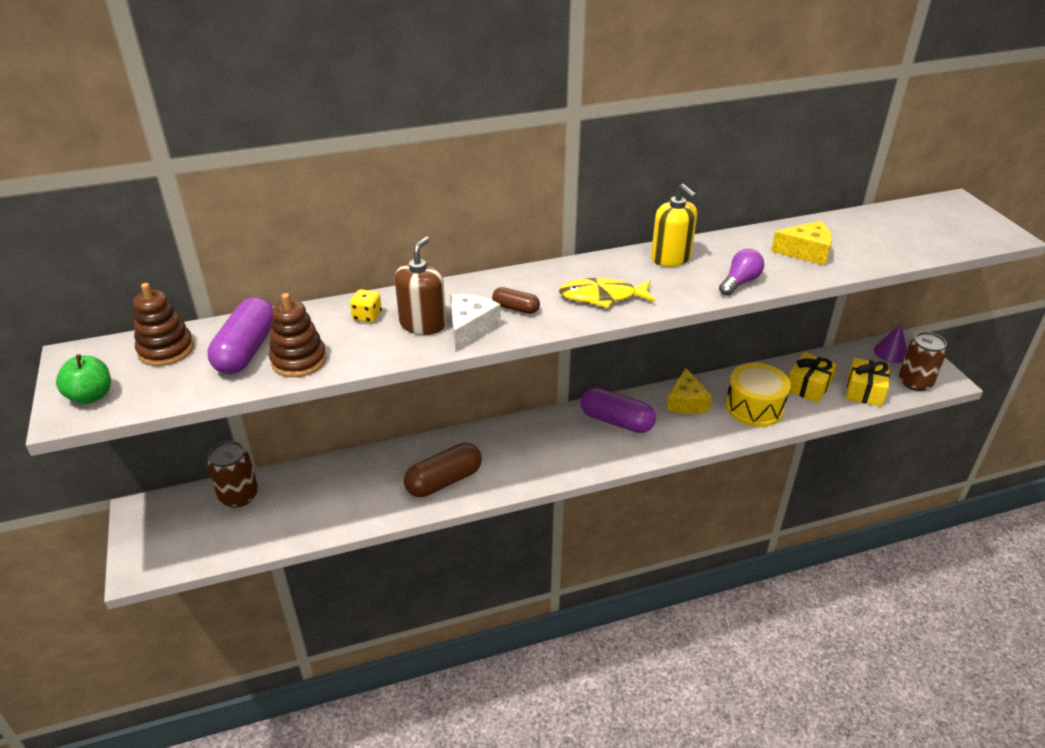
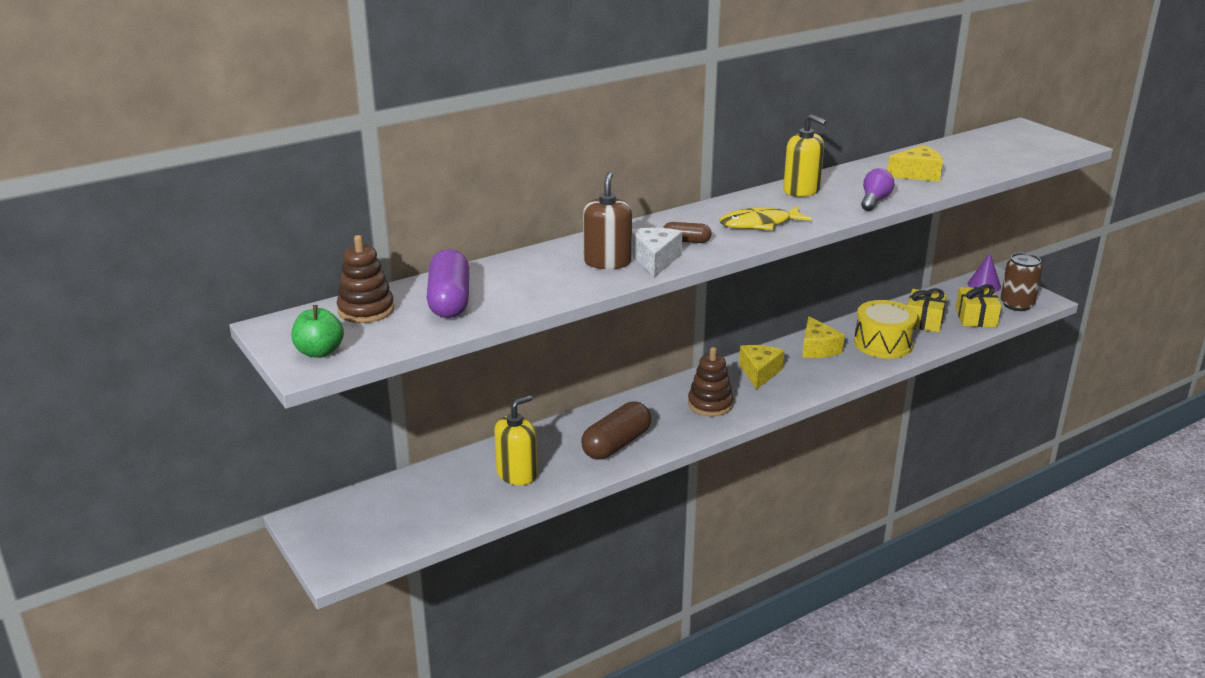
camera: 15 degrees left, 10 degrees down
(239, 496) = (407, 489): brown can -> none
(299, 360) = (508, 301): brown stacking toy -> brown stacking toy (710, 404)
(340, 498) = (517, 474): none -> yellow soap dispenser
(367, 316) = (548, 263): yellow dice -> none
(616, 421) = (759, 373): purple capsule -> yellow cheese

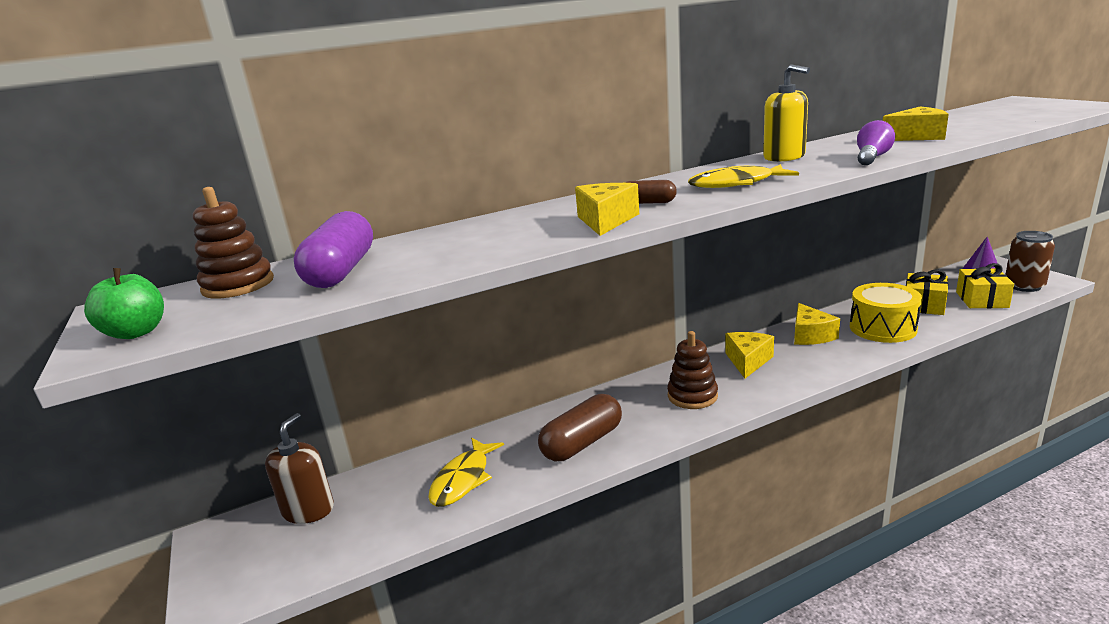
camera: 10 degrees right, 5 degrees down
(517, 474) = (463, 479): yellow soap dispenser -> yellow fish
(607, 262) = (548, 225): brown soap dispenser -> brown soap dispenser (308, 510)
(655, 260) = (606, 220): white cheese -> yellow cheese

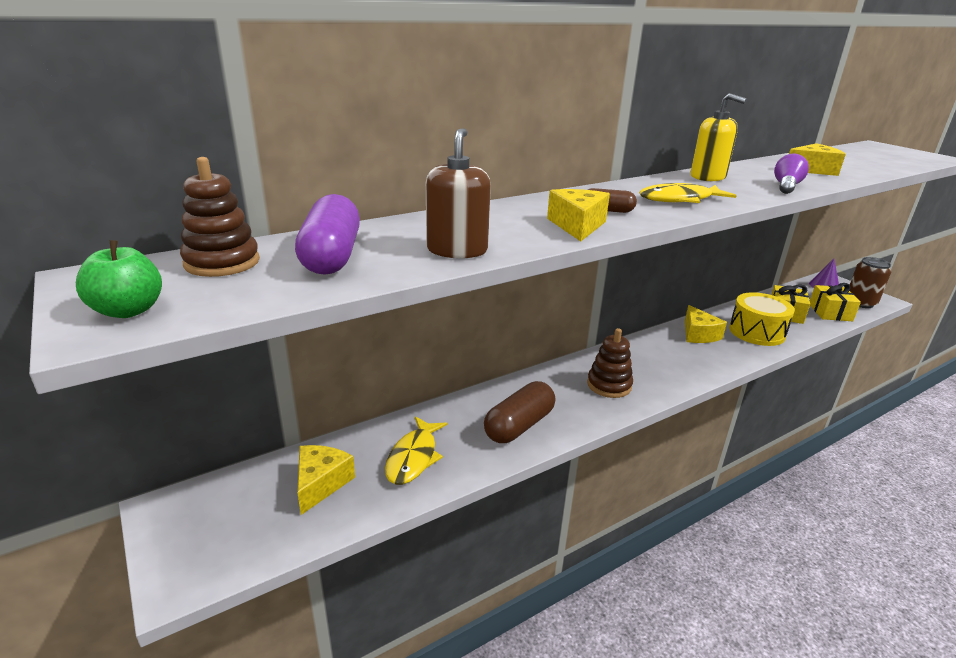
camera: 10 degrees left, 5 degrees up
(308, 510) = (263, 484): brown soap dispenser -> brown soap dispenser (457, 250)
(747, 361) = (650, 355): yellow cheese -> yellow cheese (321, 483)

